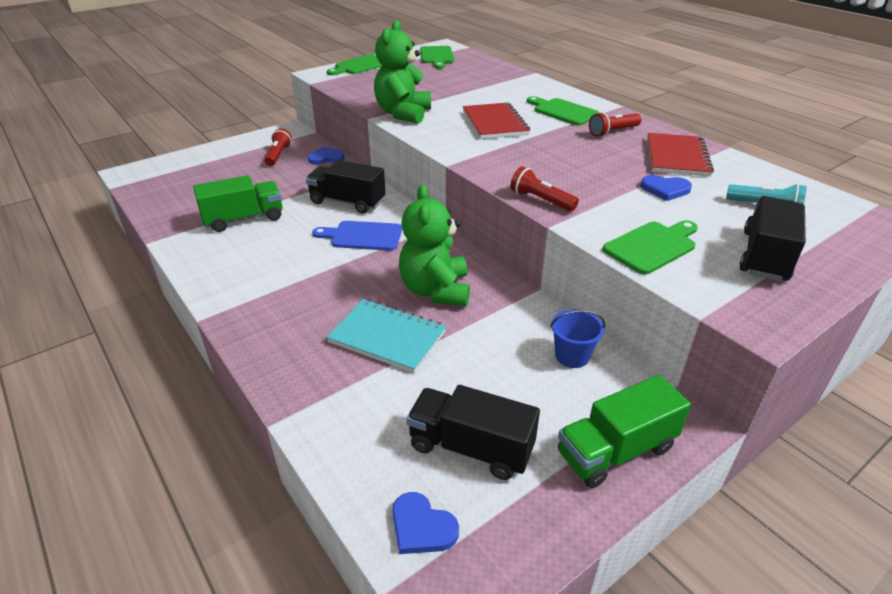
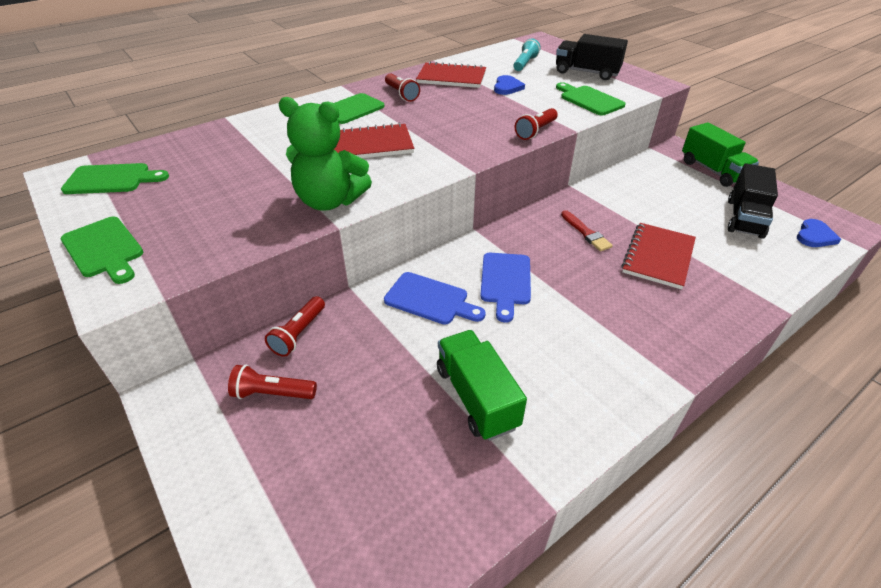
camera: 90 degrees left, 5 degrees up
(326, 158) = (298, 333): blue heart -> red flashlight
(347, 202) = (430, 300): black truck -> blue cutting board
(387, 337) = (658, 257): turquoise notebook -> red notebook
(436, 290) = (586, 233): green teddy bear -> red brush
(572, 356) = (639, 177): blue bucket -> none

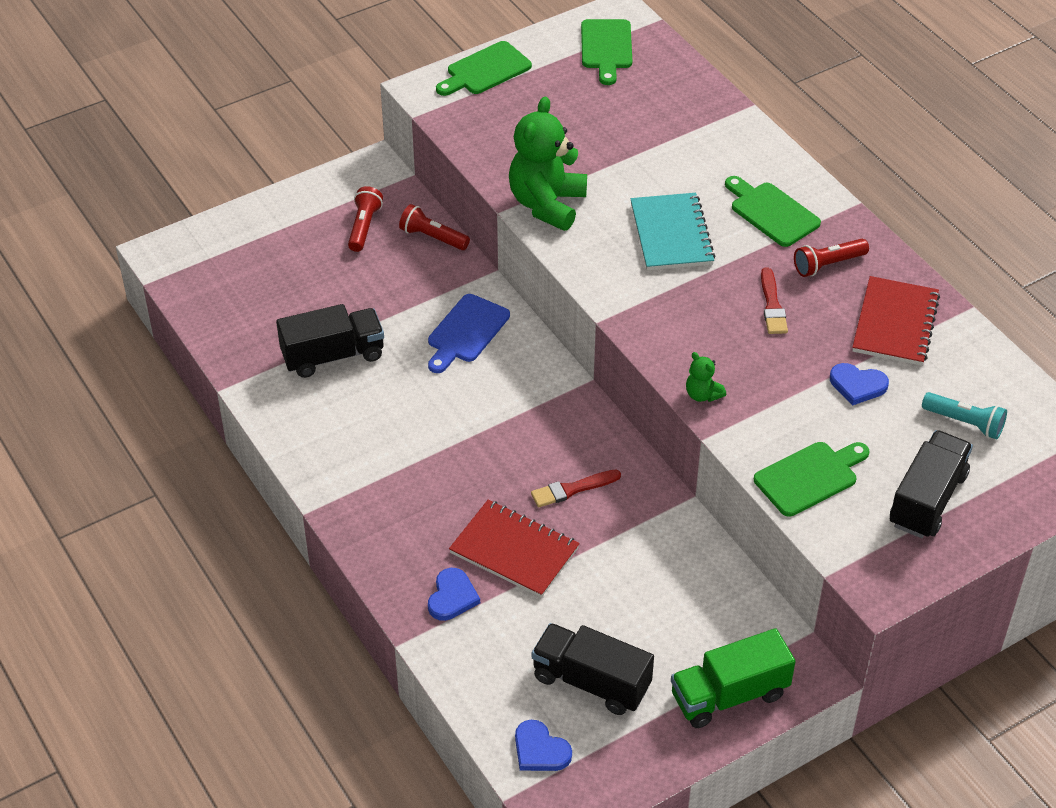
camera: 95 degrees right, 5 degrees up
(371, 145) = (671, 234): red notebook -> turquoise notebook
(443, 110) = (772, 305): none -> red brush
(476, 397) = (333, 356): green truck -> black truck
(505, 282) = (486, 396): blue cutting board -> none
(535, 131) = (702, 395): red flashlight -> green teddy bear
(722, 285) = (452, 597): none -> blue heart

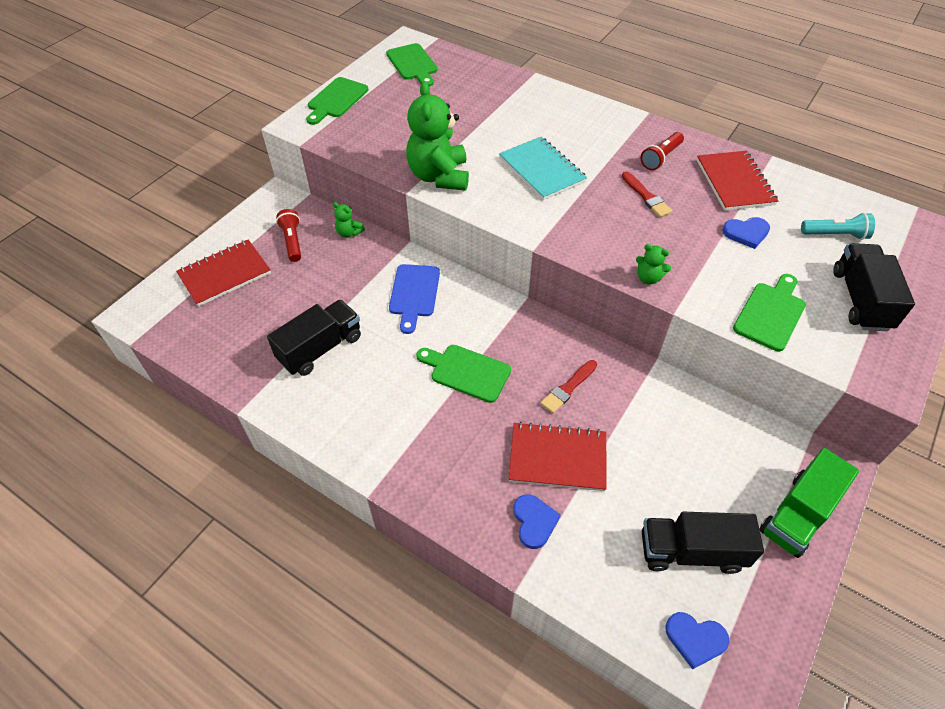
camera: 25 degrees left, 5 degrees up
(272, 240) = (225, 274): none -> red notebook
(433, 237) = (349, 233): red flashlight -> green teddy bear
(771, 212) = (598, 135): green cutting board -> green cutting board (466, 372)

